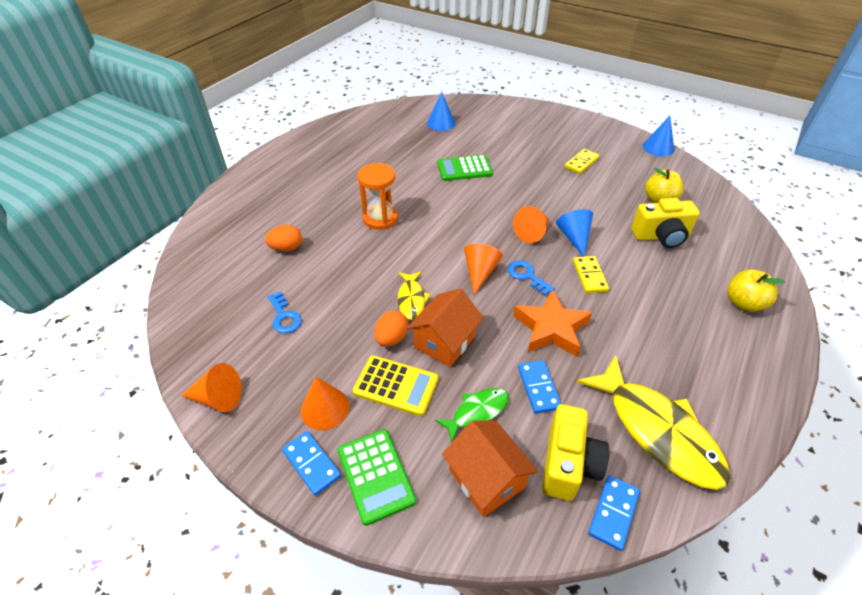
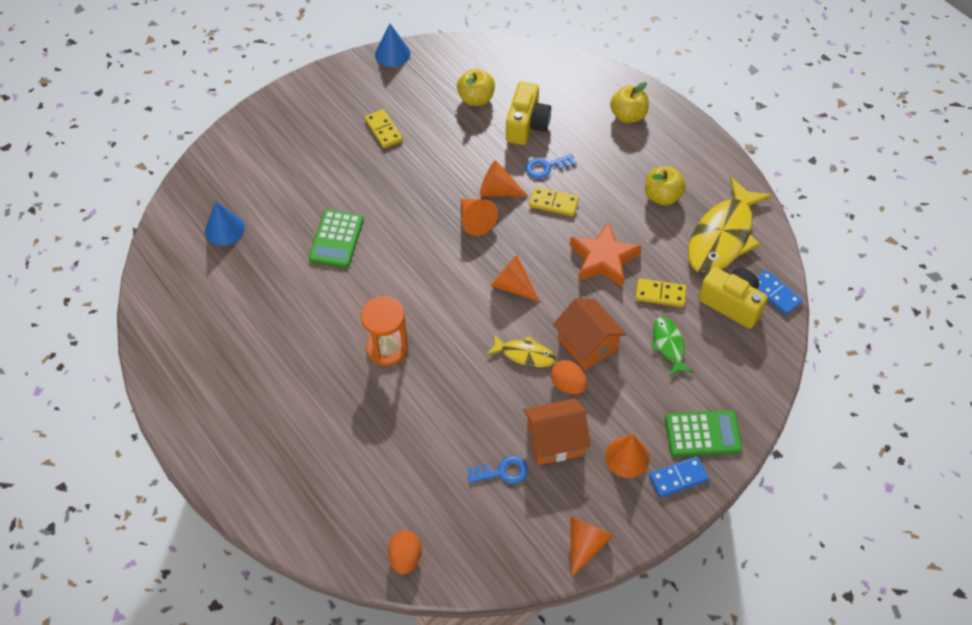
camera: 70 degrees left, 10 degrees up
(287, 248) = (396, 452): orange egg -> orange egg (405, 558)
(396, 385) = (622, 396): yellow calculator -> none
(486, 478) = (727, 360): orange house -> orange house (555, 441)
(527, 276) = (533, 250): blue key -> blue key (546, 167)
(538, 388) = (660, 294): blue domino -> yellow domino
(574, 237) = (497, 191): blue cone -> orange cone
(657, 430) = (722, 236): yellow fish -> yellow fish turned 135 degrees clockwise
(666, 358) = (662, 196): none -> yellow apple

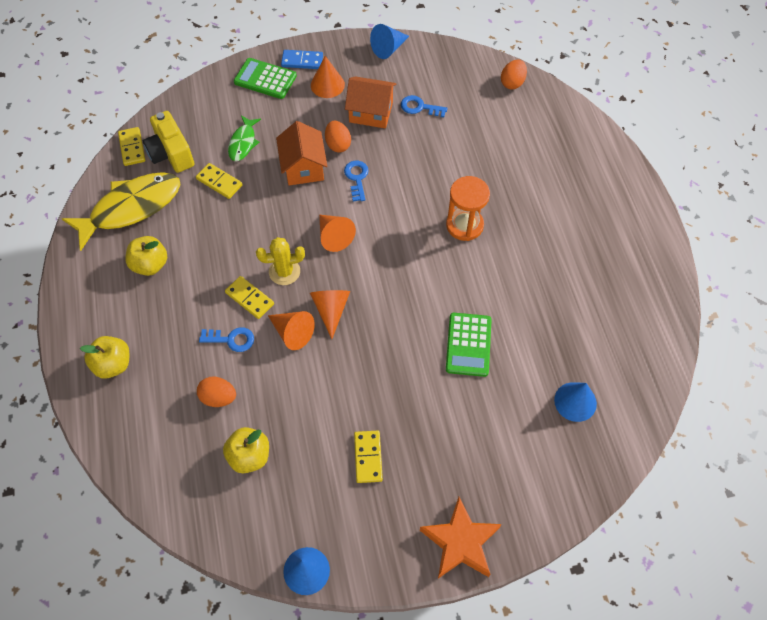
camera: 155 degrees left, 5 degrees up
(336, 239) = (468, 345): green calculator -> green calculator turned 150 degrees clockwise
(524, 354) = (357, 178): yellow fish -> blue key
(526, 125) = (218, 397): yellow camera -> orange egg
(538, 236) = (284, 272): none -> yellow cactus
(585, 544) = (388, 48): orange cone -> blue cone
(603, 259) = (243, 228): orange star -> orange star (460, 542)
(775, 294) = (132, 148): blue domino -> yellow domino

